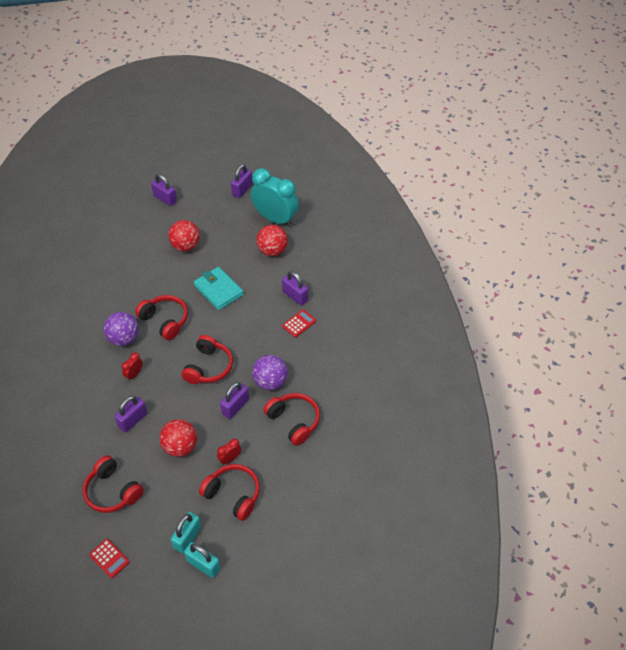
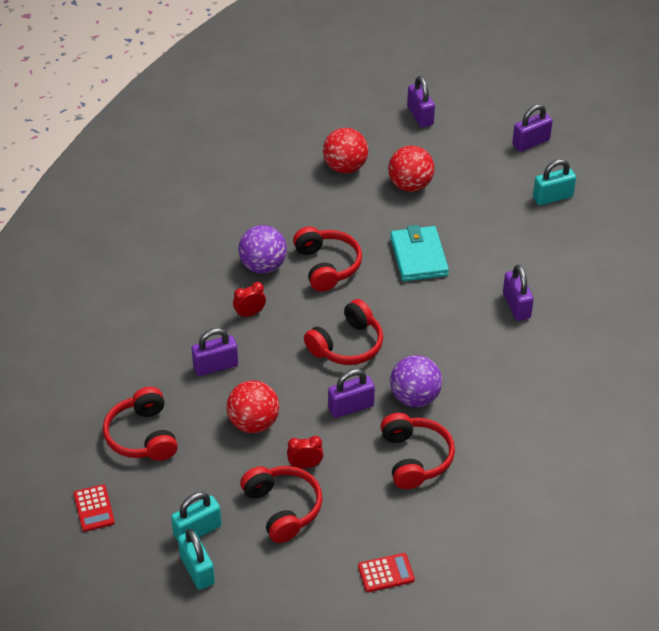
camera: 30 degrees right, 5 degrees down
(272, 251) = (522, 236): red ball -> red ball (345, 167)
(275, 219) = (552, 197): turquoise clock -> turquoise padlock
(299, 323) = (499, 342): red calculator -> red calculator (386, 573)

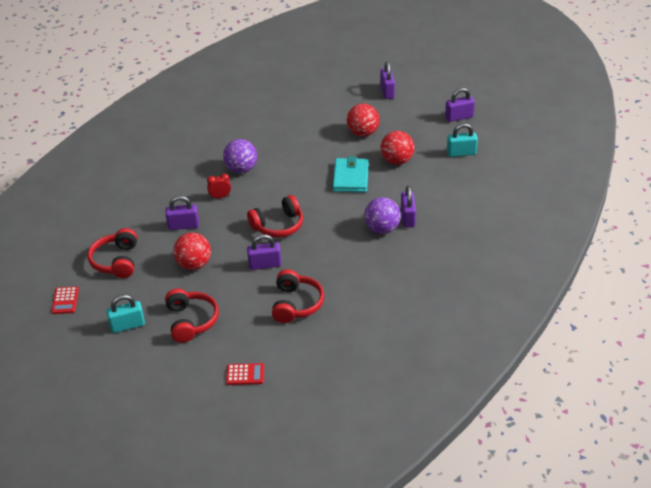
camera: 15 degrees right, 5 degrees down
(197, 570) = (116, 350): turquoise padlock -> none
(305, 465) = (218, 296): red clock -> none
(327, 266) = (285, 175): red headphones -> none
(345, 167) = (322, 116): red ball -> red ball (397, 161)
(415, 397) = (312, 265): purple ball -> purple ball (382, 229)

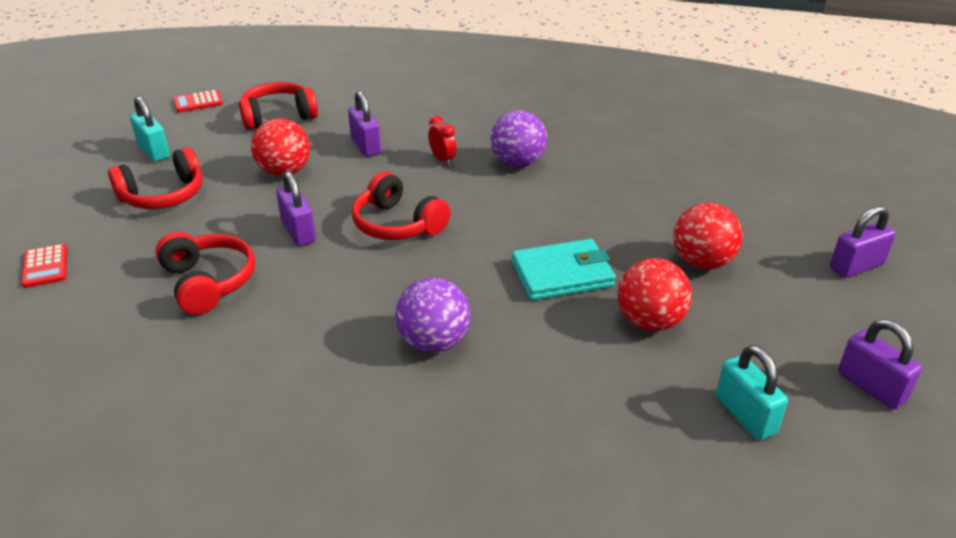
camera: 70 degrees right, 5 degrees down
(296, 304) = (208, 282): red headphones -> red headphones turned 105 degrees counterclockwise
(408, 218) = (481, 371): purple padlock -> none

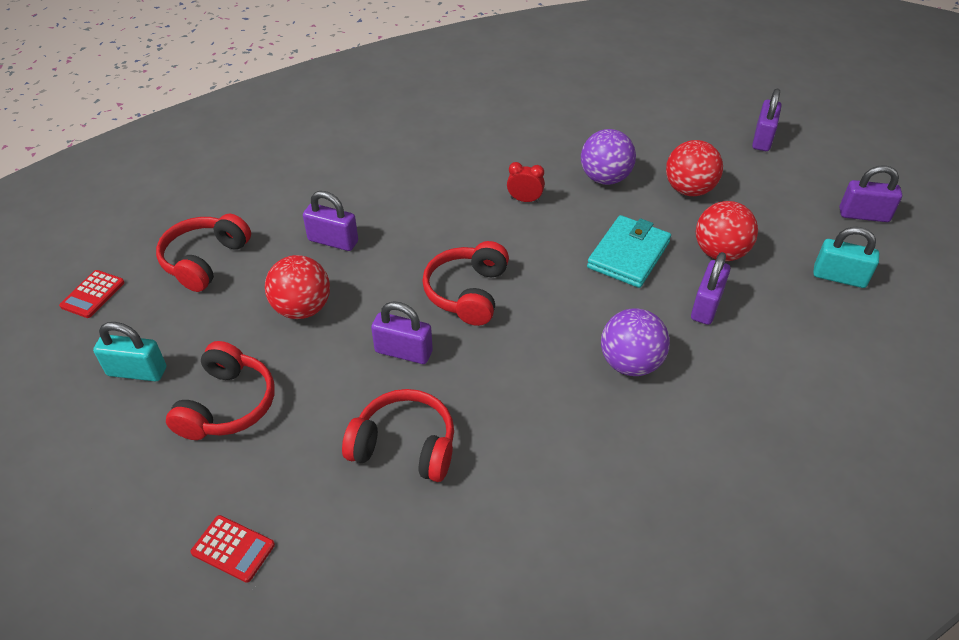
camera: 45 degrees left, 10 degrees up
(397, 224) = (467, 293): red headphones -> red headphones turned 105 degrees clockwise
(442, 160) = (414, 216): red clock -> red clock (524, 200)
(517, 163) = (473, 184): purple ball -> purple ball (605, 178)
(567, 349) = (706, 306): none -> purple padlock

